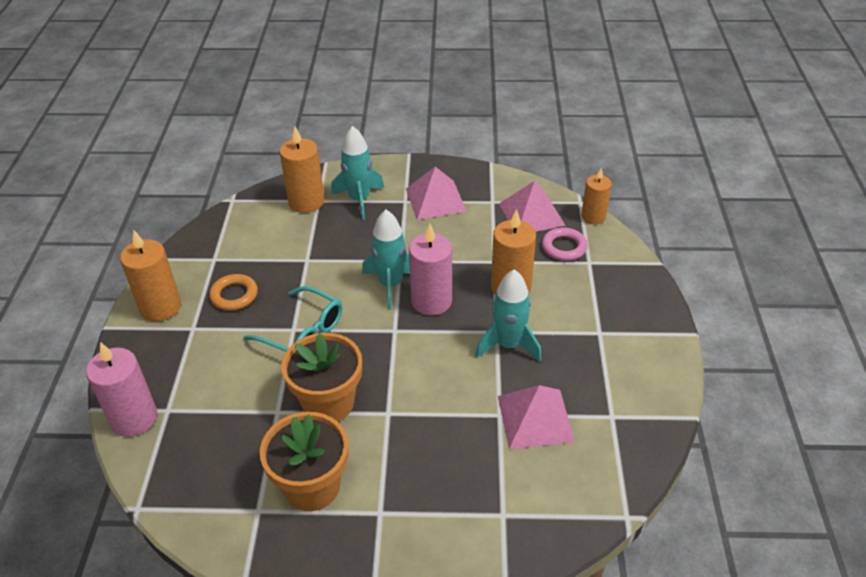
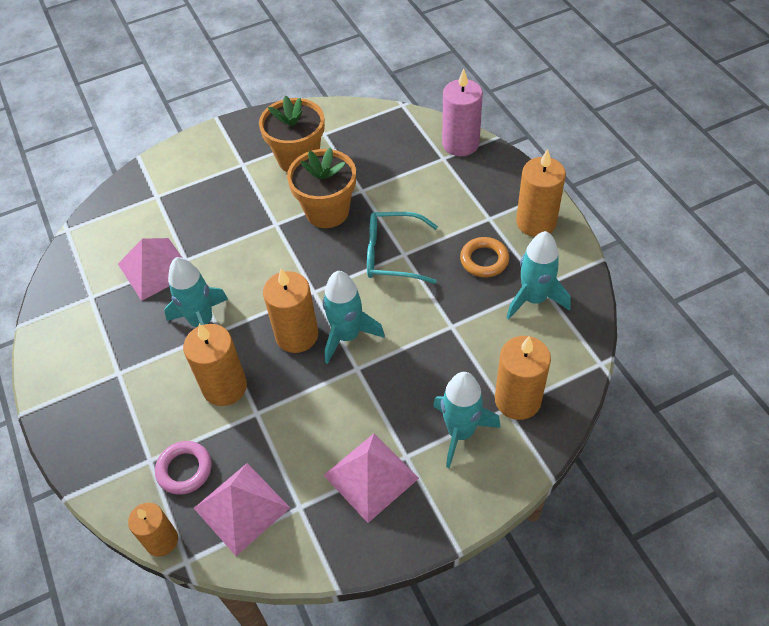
camera: 155 degrees right, 10 degrees up
(229, 253) = (534, 299): none -> turquoise rocket
(431, 301) = (297, 335): pink candle -> orange candle

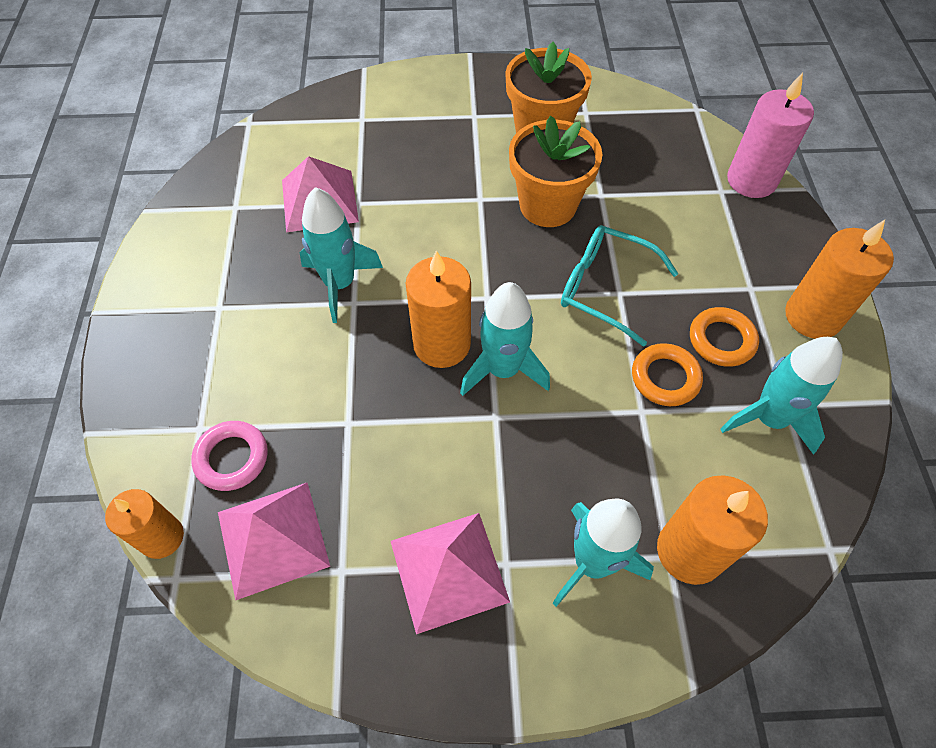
camera: 20 degrees right, 5 degrees up
(225, 387) = (327, 374): orange candle -> none
(458, 299) = (665, 378): none -> orange ring

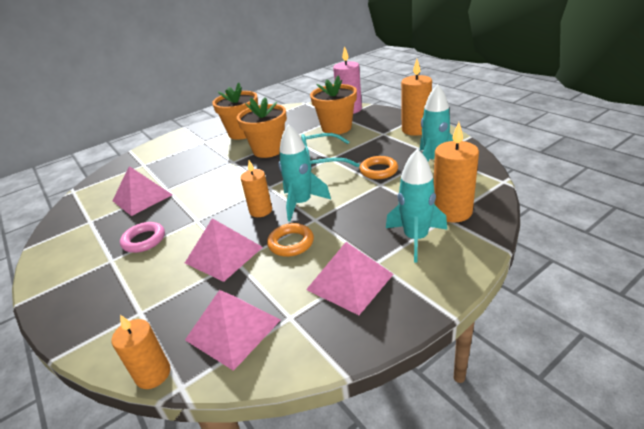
camera: 30 degrees left, 25 degrees down
(232, 458) = (173, 312): pink ring -> pink ring (144, 240)
(340, 284) = (182, 218): turquoise rocket -> none
(342, 399) = (224, 255): none -> pink pyramid
(442, 344) = (261, 211): orange candle -> orange candle, size x0.66
(690, 219) = (336, 128): none -> orange flower pot
(721, 340) = (389, 151): orange ring -> orange ring (291, 243)

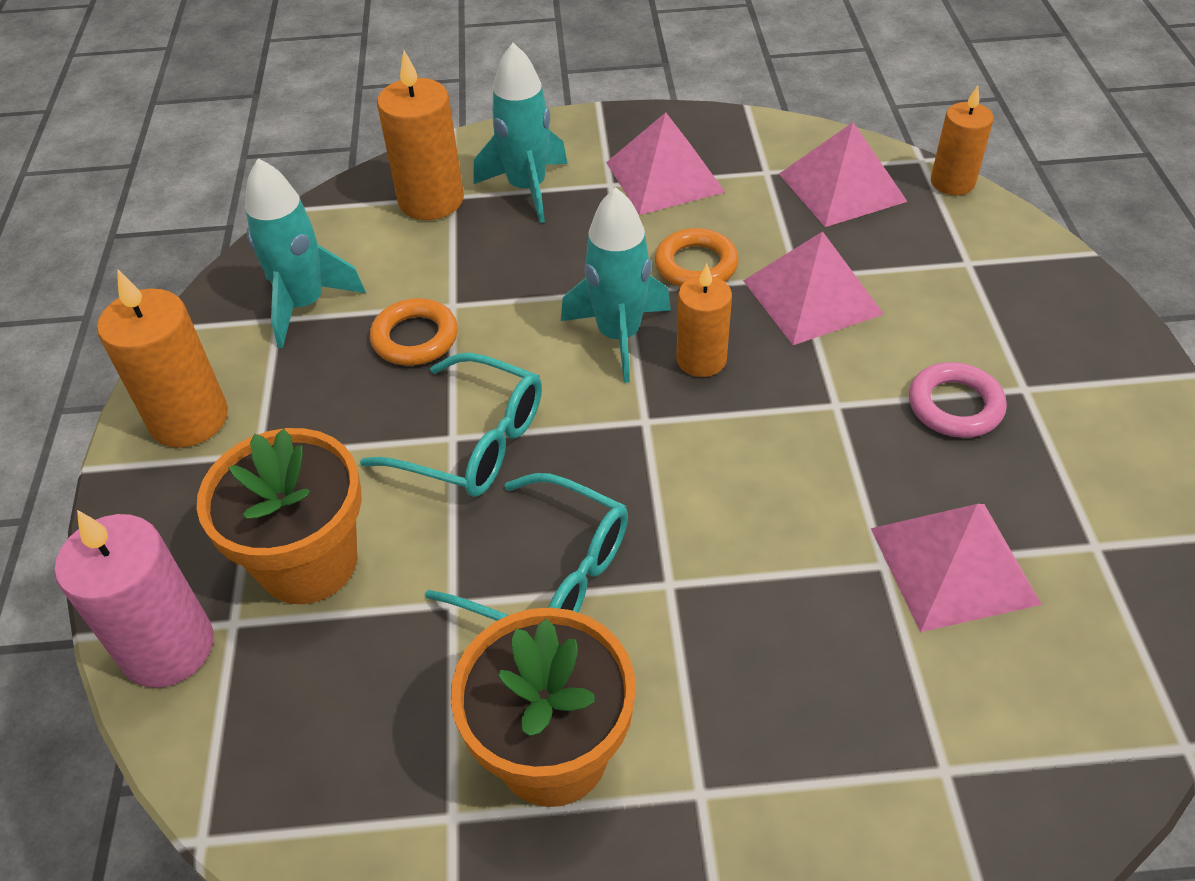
camera: 150 degrees left, 15 degrees up
(268, 150) = (549, 575): orange flower pot -> turquoise glasses

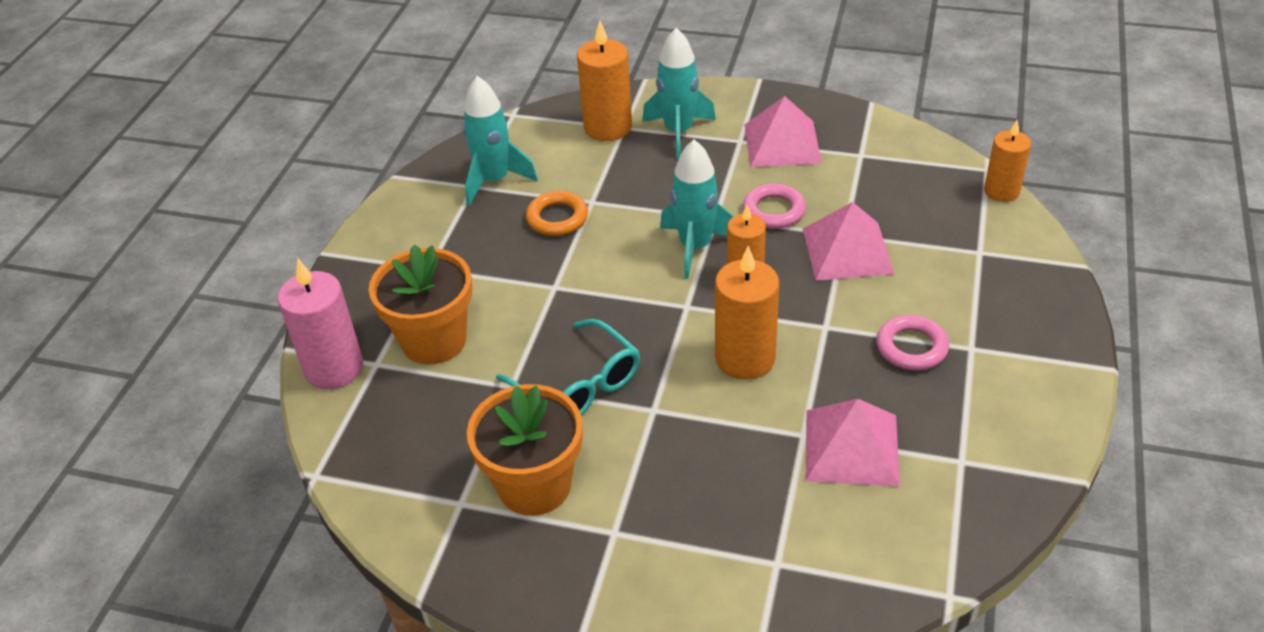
camera: 20 degrees right, 5 degrees down
(189, 419) = (395, 237): orange candle -> orange candle (745, 358)
(473, 442) = (566, 293): turquoise glasses -> none
(696, 265) = (773, 211): orange ring -> pink ring
(842, 187) = (912, 178): pink pyramid -> none

